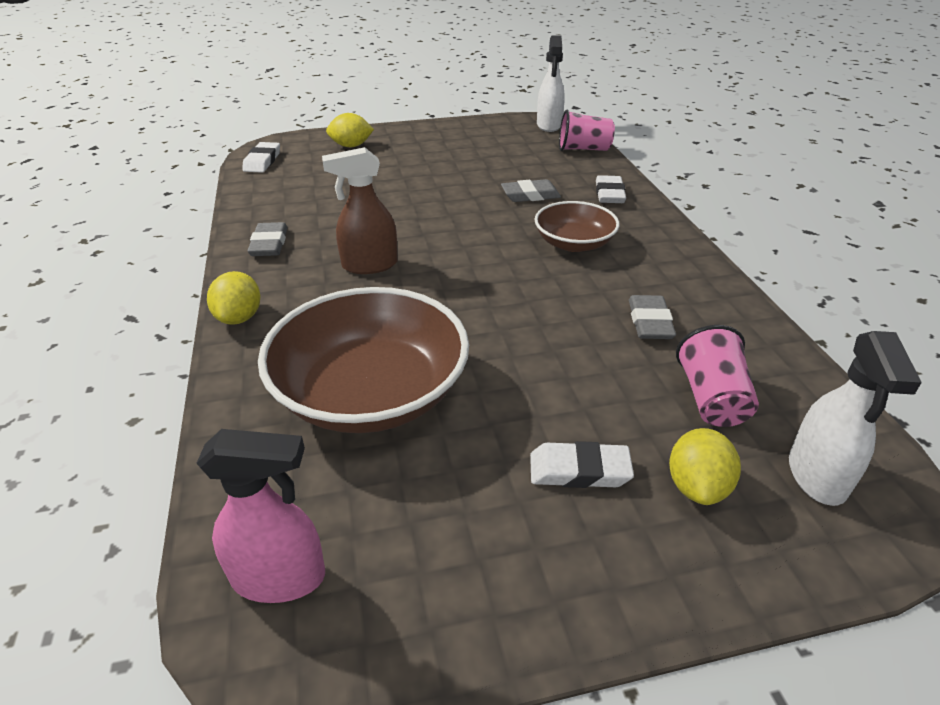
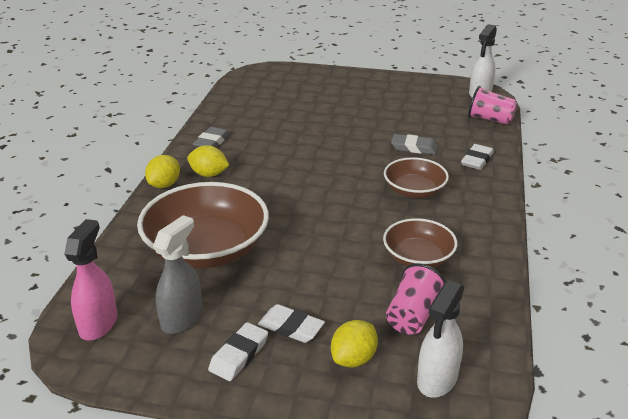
camera: 25 degrees right, 5 degrees down
(262, 161) = (246, 82): white eraser -> white eraser (239, 355)
(280, 577) = (98, 323): pink spray bottle -> pink spray bottle turned 105 degrees counterclockwise
(351, 146) = (314, 82): yellow lemon -> yellow lemon (209, 174)
(369, 265) = (263, 171): brown spray bottle -> none
(413, 515) = (182, 318): none -> grey spray bottle
(650, 322) = (418, 257): grey eraser -> brown bowl

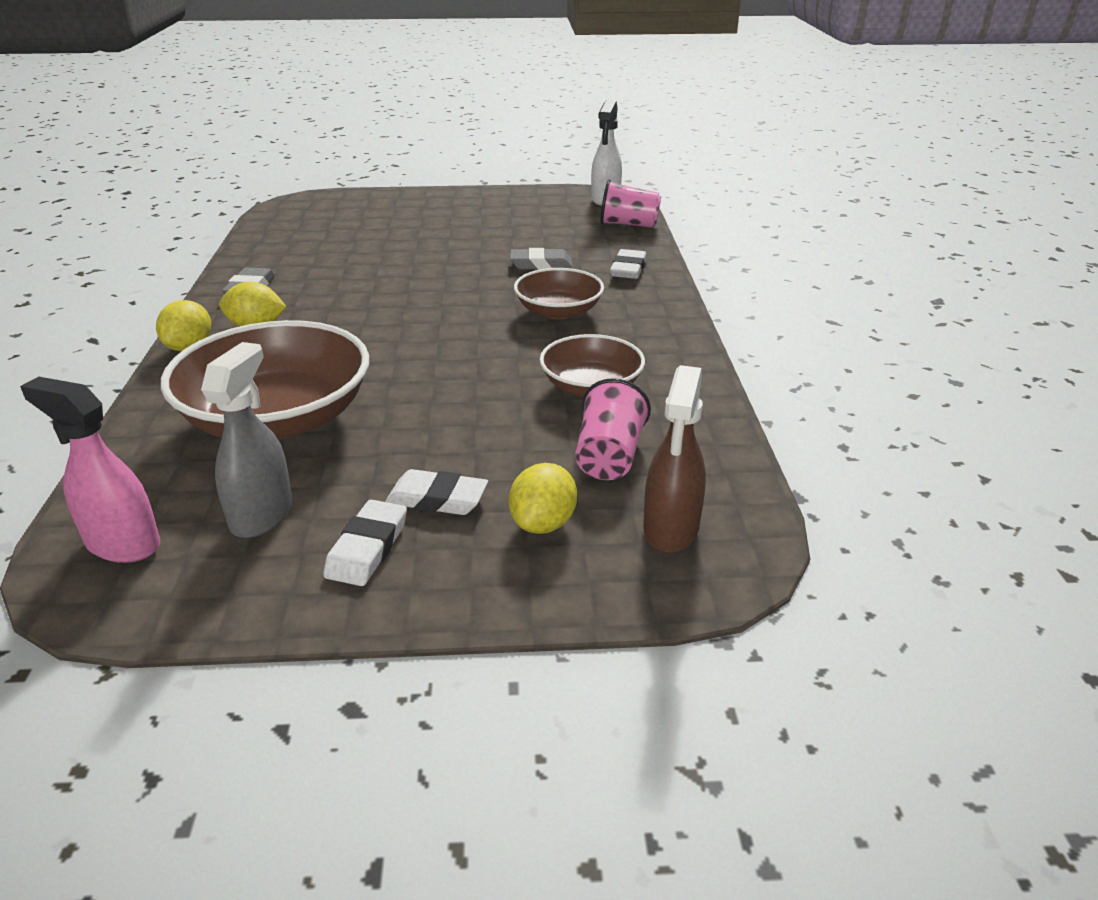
camera: 15 degrees left, 0 degrees up
(98, 323) = (122, 544): pink spray bottle -> pink spray bottle turned 60 degrees counterclockwise
(437, 380) = (671, 529): white spray bottle -> brown spray bottle

